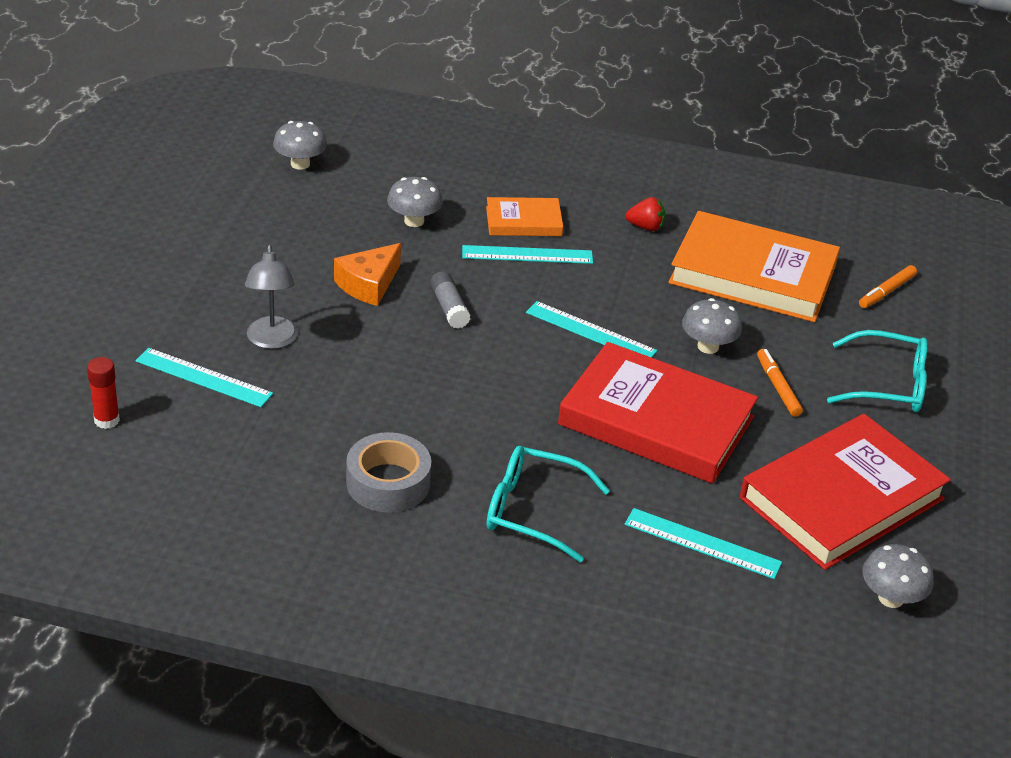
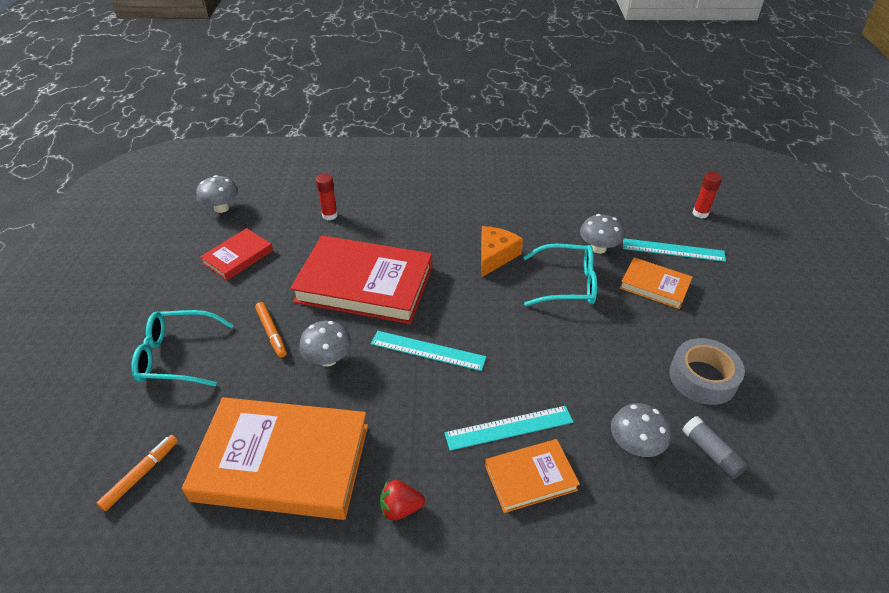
camera: 170 degrees right, 5 degrees up
(272, 341) = (654, 286): grey lamp -> orange book
(300, 164) = (804, 504): grey mushroom -> grey mushroom (598, 248)
(368, 284) = (624, 354): orange cheese -> orange cheese (495, 256)
(388, 482) = (520, 212): grey tape -> grey tape (702, 378)
(449, 308) = (548, 346): grey glue stick -> grey glue stick (711, 453)
(533, 511) = (431, 213): turquoise glasses -> turquoise glasses (567, 284)
(702, 543) = (330, 215): turquoise ruler -> red glue stick
(842, 499) = (238, 257): red book -> red book, size x0.50

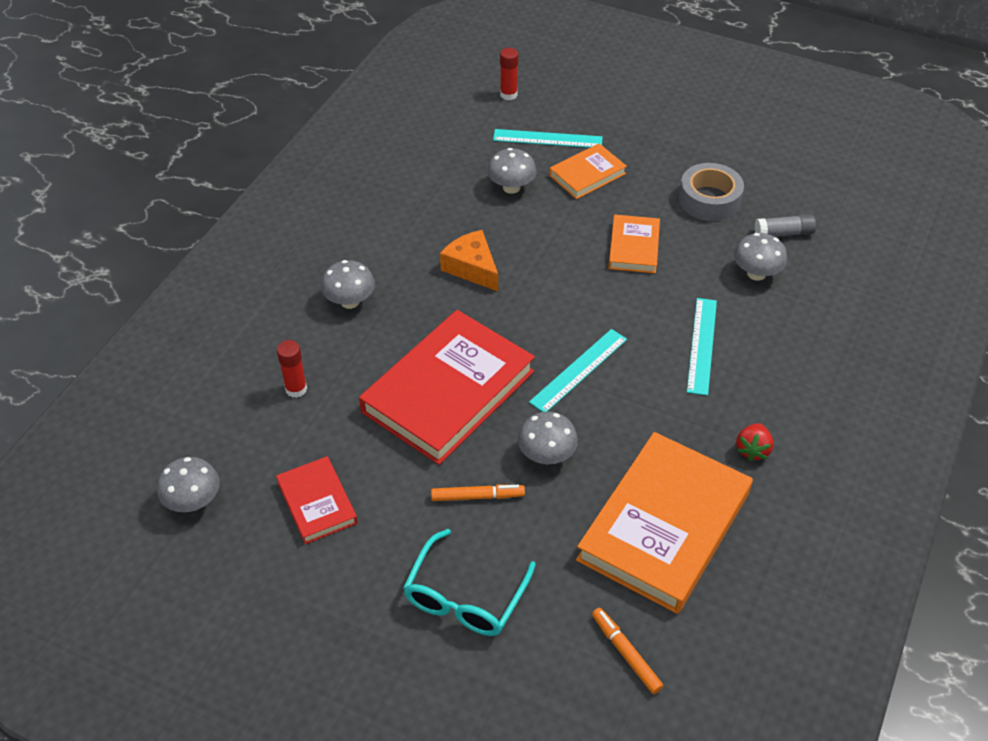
camera: 65 degrees left, 5 degrees up
(421, 211) = (350, 301): none -> grey mushroom
(530, 478) = (759, 352): orange book -> orange book (634, 247)
(567, 284) = (548, 232): turquoise glasses -> none
(673, 250) = (547, 139): turquoise ruler -> turquoise ruler turned 60 degrees clockwise

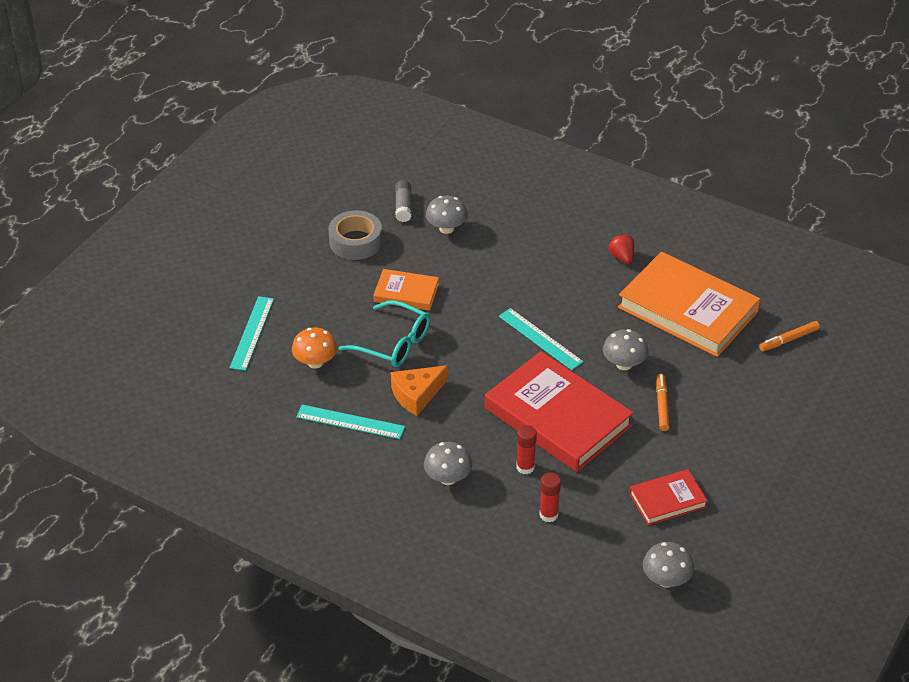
camera: 85 degrees left, 5 degrees down
(465, 597) = (749, 417): turquoise glasses -> turquoise glasses (393, 343)
(508, 95) = (178, 355): red glue stick -> red glue stick (525, 467)
(511, 187) = (315, 362): grey mushroom -> orange mushroom
(587, 175) = (308, 311): orange book -> none
(702, 345) = (520, 268): turquoise ruler -> turquoise ruler (350, 422)
(752, 450) = (622, 257): red strawberry -> red strawberry turned 135 degrees counterclockwise

